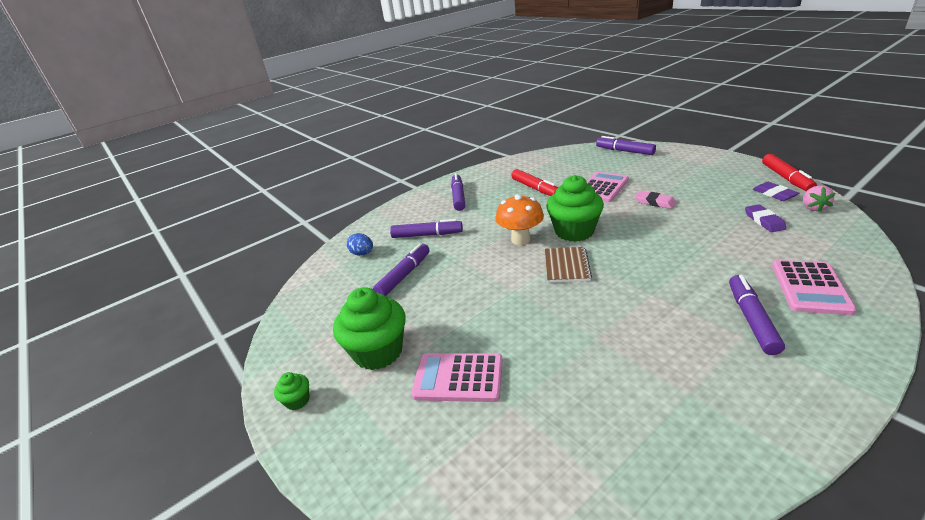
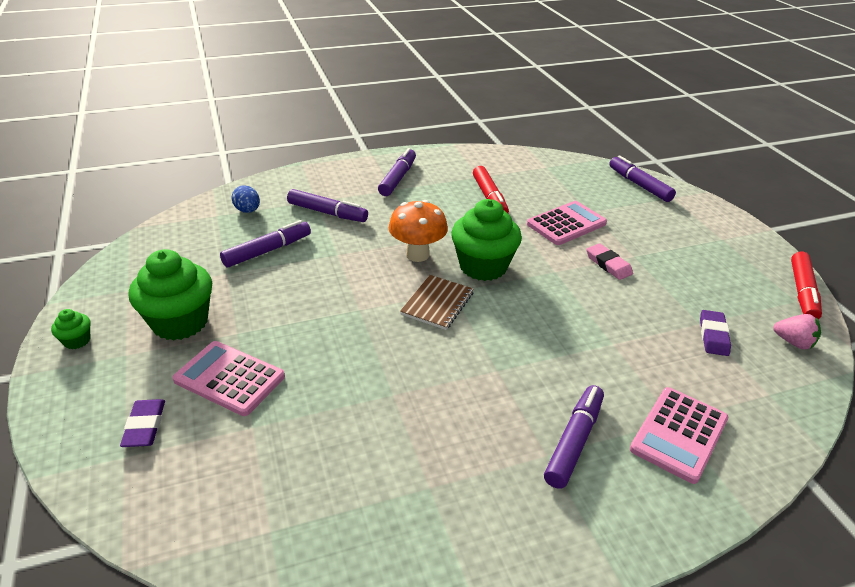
camera: 15 degrees right, 5 degrees up
(774, 194) = (764, 307): purple eraser -> purple eraser (144, 426)
(813, 208) = (793, 342): pink strawberry -> pink strawberry turned 90 degrees counterclockwise

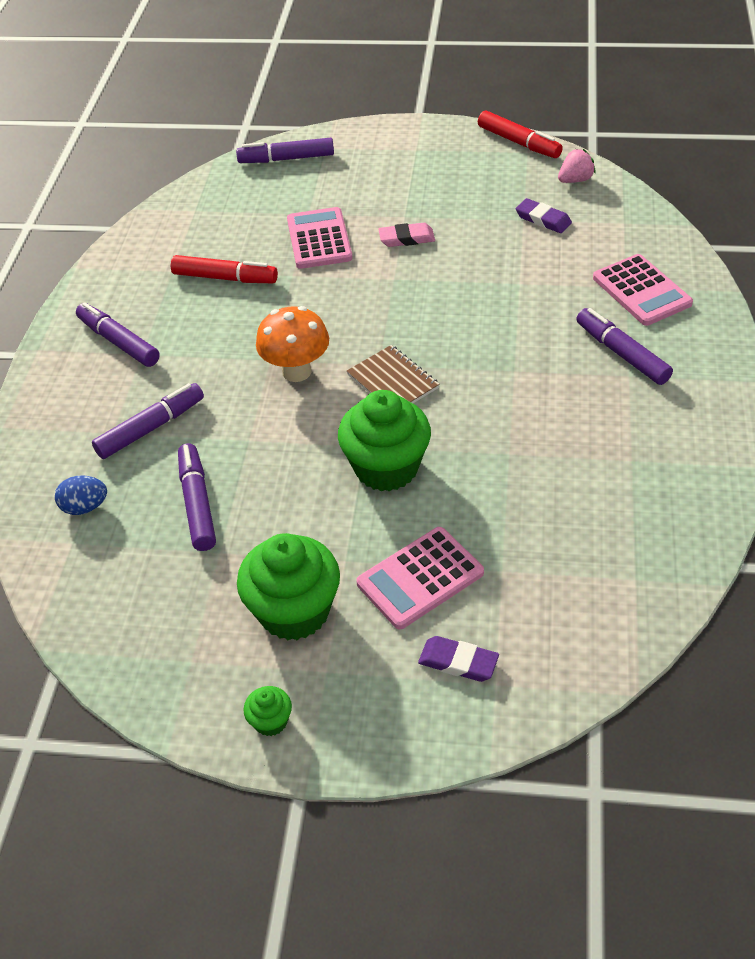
camera: 60 degrees left, 10 degrees up
(483, 266) = (352, 327): green cupcake -> green cupcake (386, 467)

